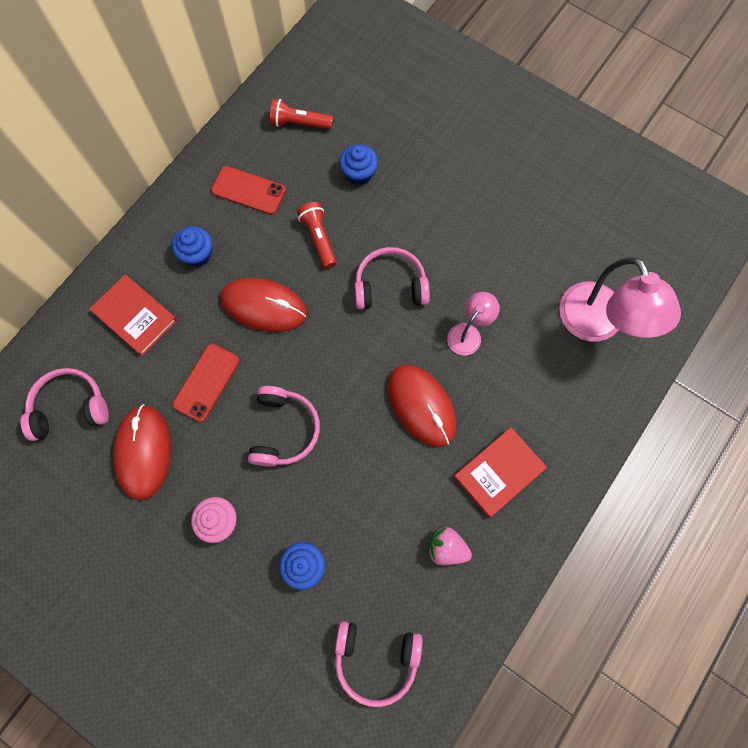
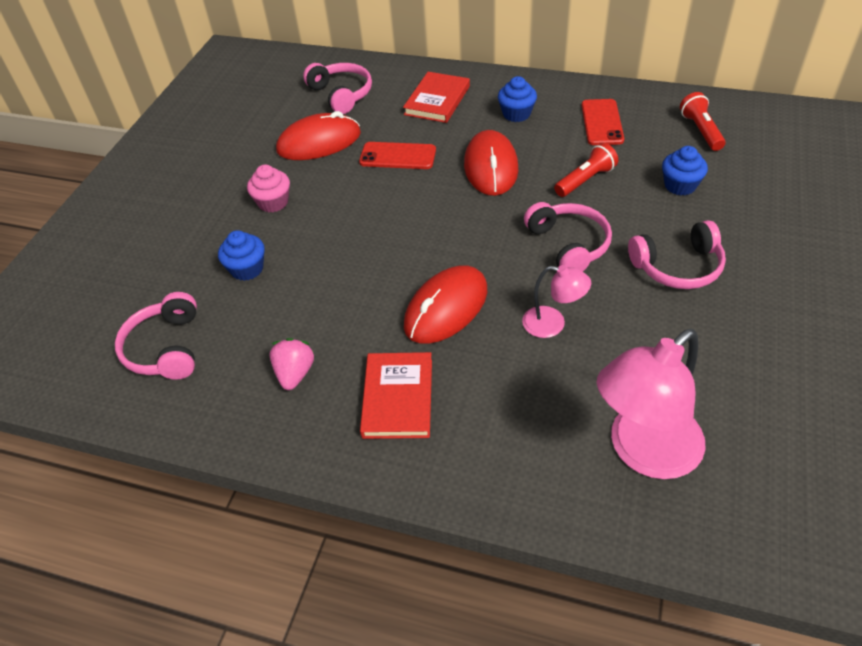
camera: 75 degrees right, 25 degrees down
(284, 430) = (374, 216): pink headphones -> pink headphones (677, 266)
(499, 472) = (398, 398): red book -> red book turned 60 degrees clockwise

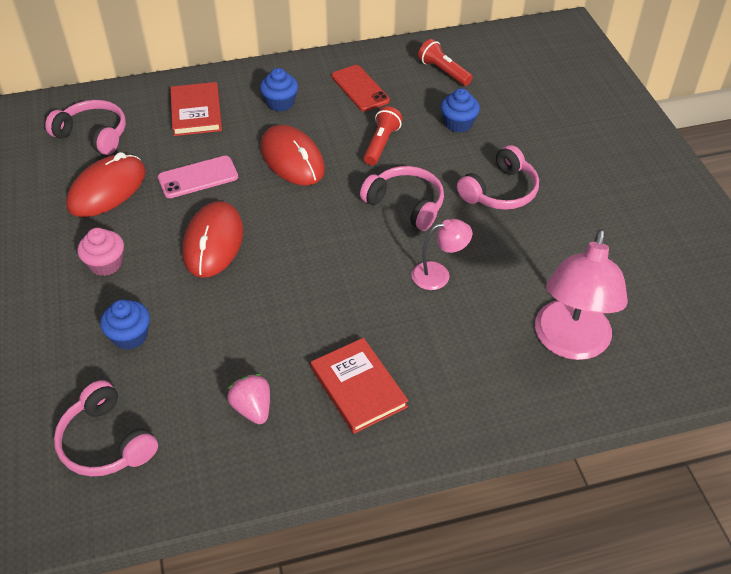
camera: 35 degrees left, 0 degrees up
(398, 156) = (198, 177): red phone -> pink phone
(446, 308) = (343, 296): red mouse -> red mouse (213, 242)

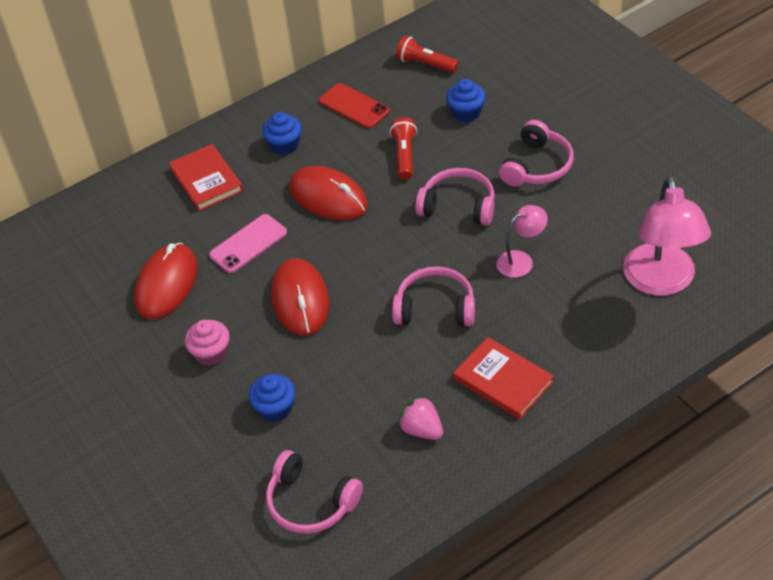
camera: 15 degrees left, 0 degrees up
(93, 135) = (117, 235): pink headphones -> pink headphones (435, 308)

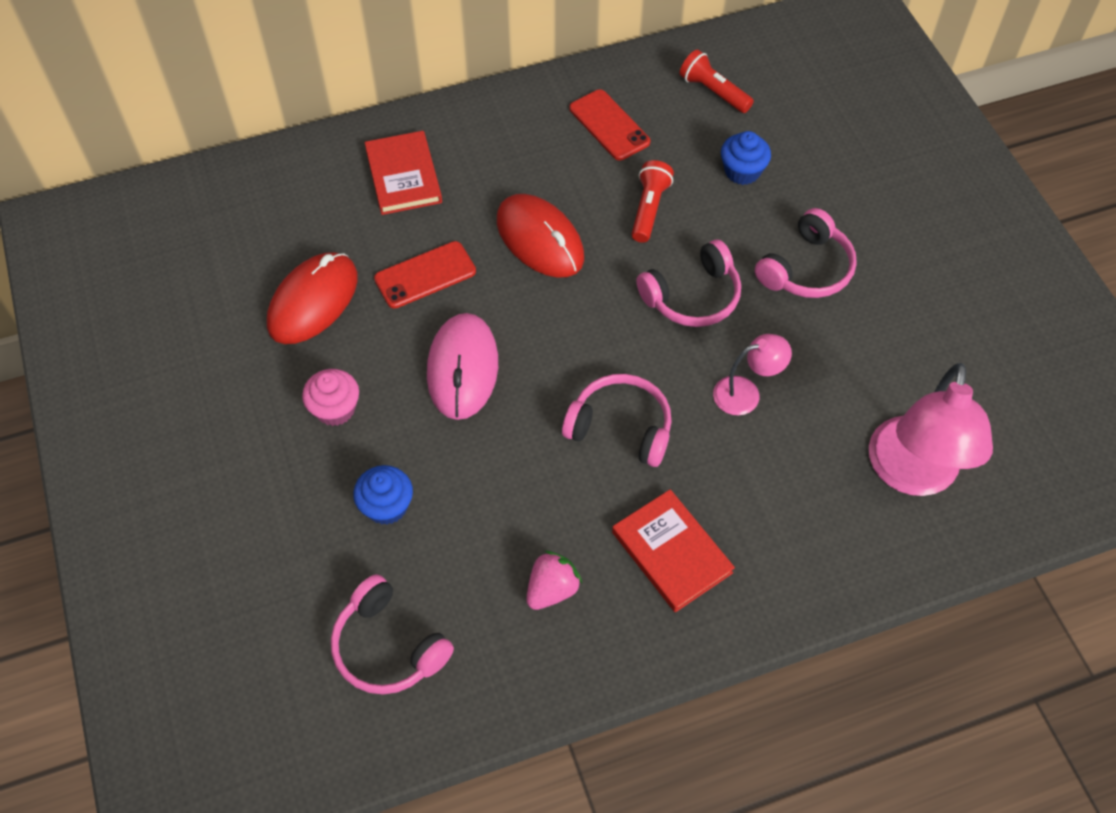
camera: 10 degrees right, 10 degrees up
(248, 244) = (425, 275): pink phone -> red phone
(284, 145) = (510, 155): blue cupcake -> none
(300, 300) = (462, 368): red mouse -> pink mouse
(422, 430) = (552, 589): pink strawberry -> pink strawberry turned 75 degrees clockwise
(458, 206) = (692, 296): pink headphones -> pink headphones turned 120 degrees clockwise

